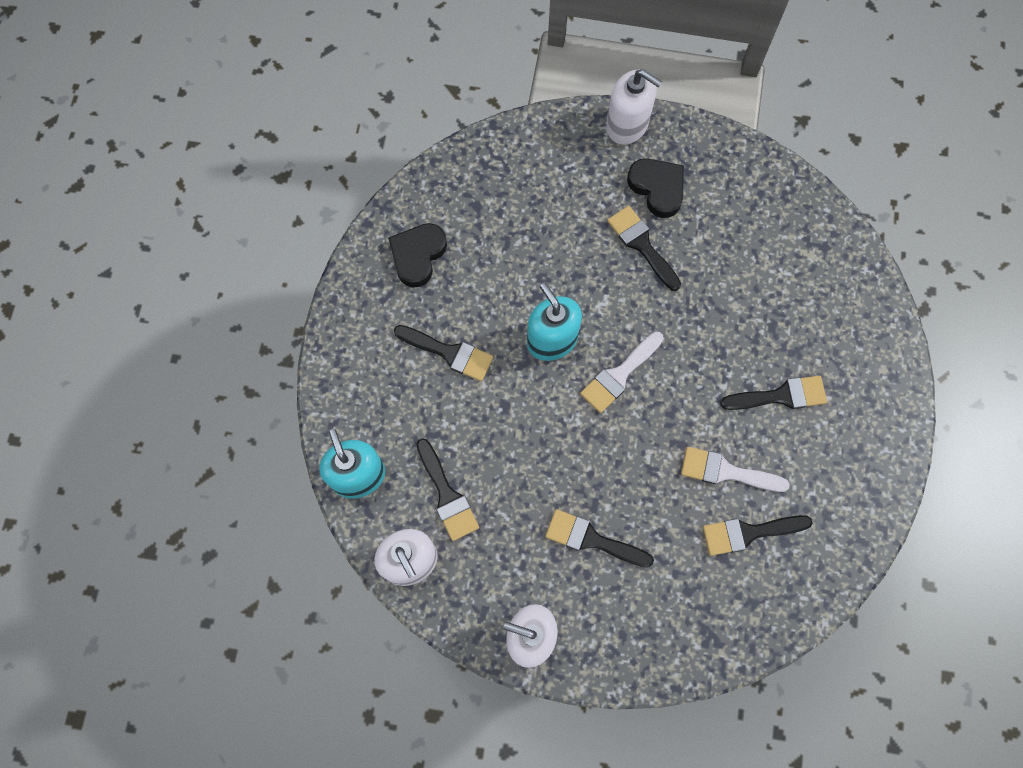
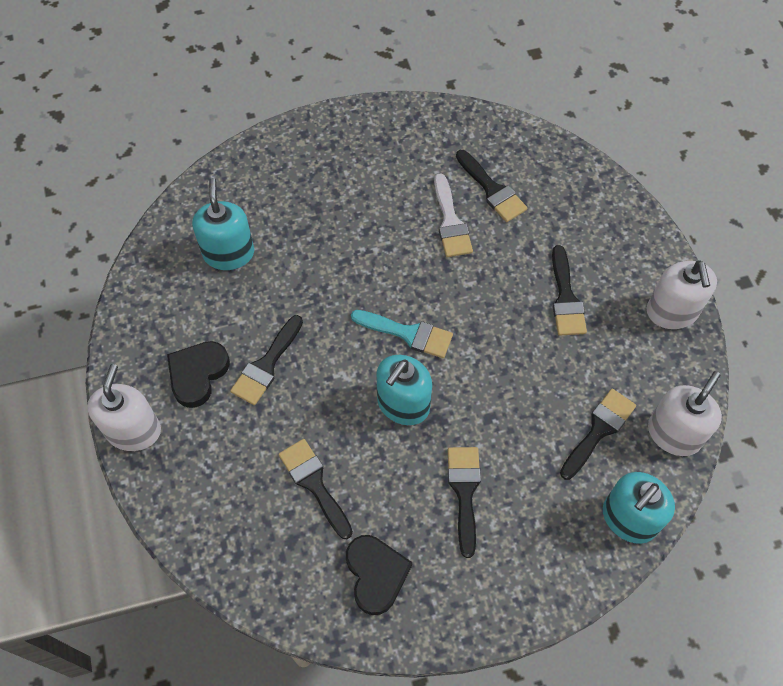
camera: 115 degrees left, 10 degrees down
(418, 255) = (376, 574): black heart -> black heart turned 105 degrees counterclockwise
(619, 375) = (408, 334): white brush -> turquoise brush
(773, 255) = (229, 253): none -> turquoise soap dispenser
(780, 396) = (362, 205): black brush -> black brush (314, 483)

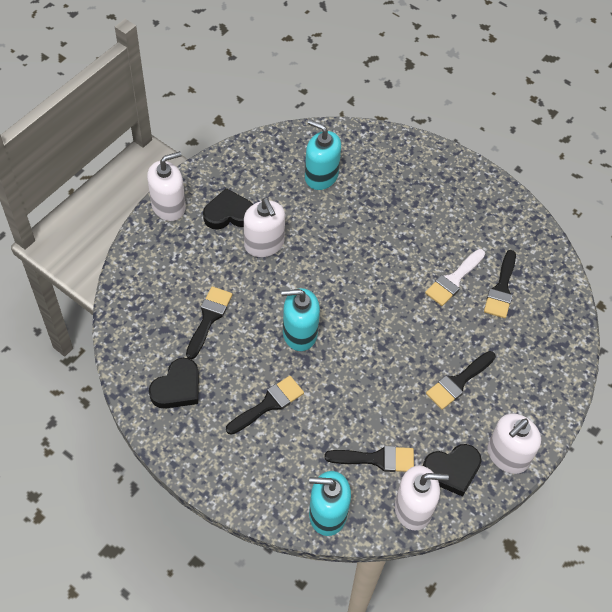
camera: 50 degrees right, 5 degrees down
(229, 253) = (321, 176): turquoise soap dispenser -> turquoise soap dispenser turned 105 degrees counterclockwise
(266, 365) = (264, 244): black brush -> white soap dispenser
(408, 334) = (351, 306): turquoise brush -> none
(656, 370) = (452, 470): none -> black heart

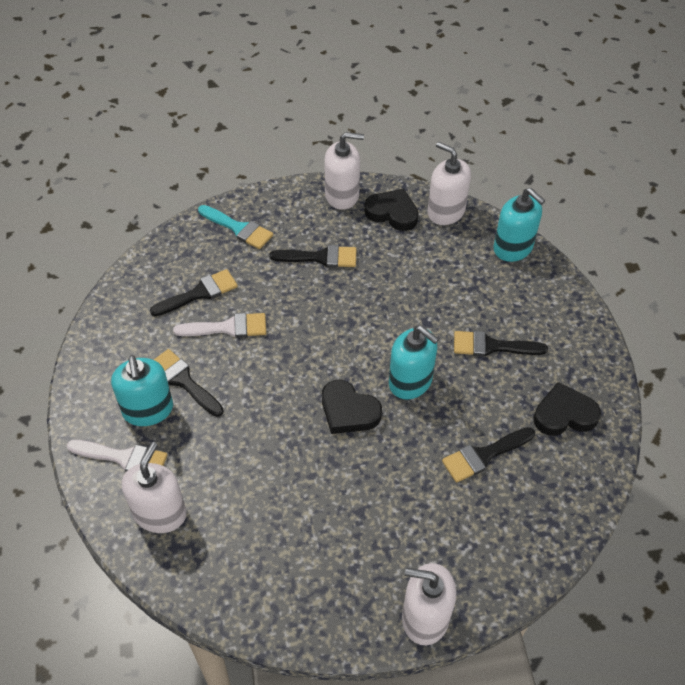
camera: 135 degrees left, 5 degrees down
(229, 213) = (366, 554): black heart -> black heart (348, 411)
(264, 244) = (361, 490): white soap dispenser -> white soap dispenser (160, 513)
(321, 176) = (226, 521): turquoise soap dispenser -> turquoise soap dispenser (148, 410)
(376, 459) = (441, 254): black brush -> black brush (183, 381)
(413, 165) = (124, 458): none -> white brush
(541, 359) = (238, 228): none -> turquoise brush

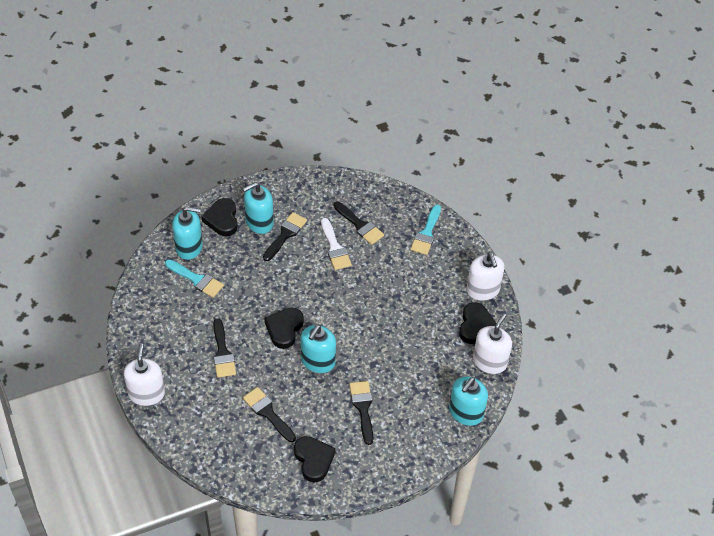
camera: 75 degrees right, 0 degrees up
(124, 458) = (222, 219): white brush -> black heart
(160, 513) = (189, 247): white soap dispenser -> turquoise soap dispenser
(227, 512) = (196, 280): none -> turquoise brush
(320, 257) = (414, 288): black brush -> black brush (222, 353)

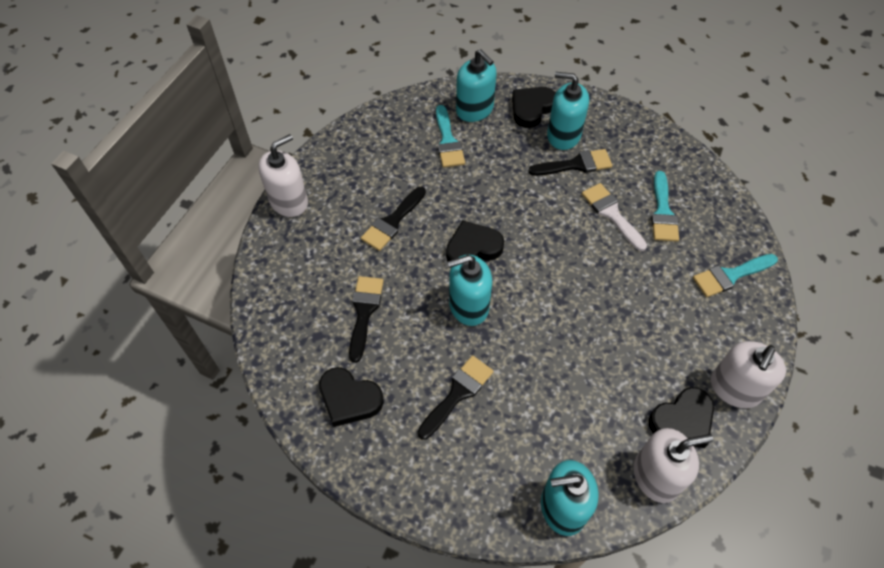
camera: 50 degrees right, 5 degrees up
(313, 460) = (349, 399): black heart -> black heart turned 90 degrees clockwise
(335, 248) = (611, 213): white brush -> white brush turned 120 degrees clockwise
(360, 225) = (663, 212): black brush -> turquoise brush

